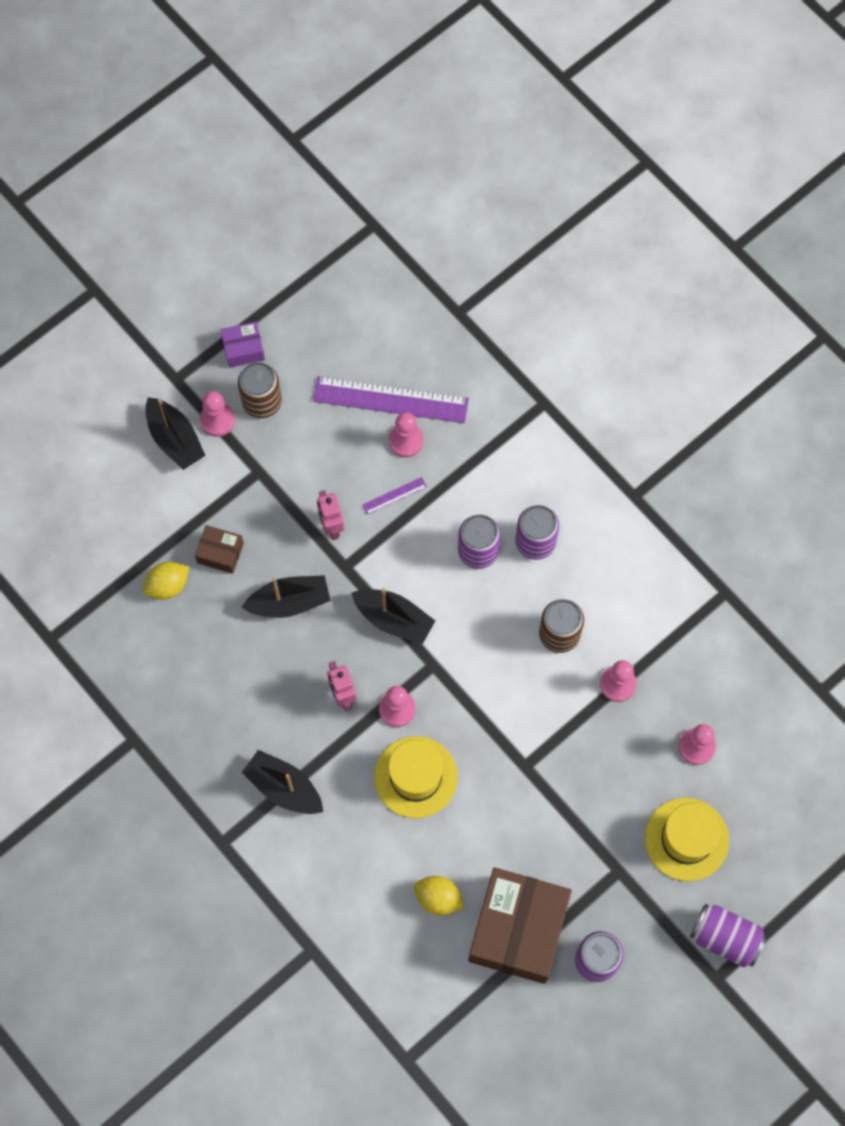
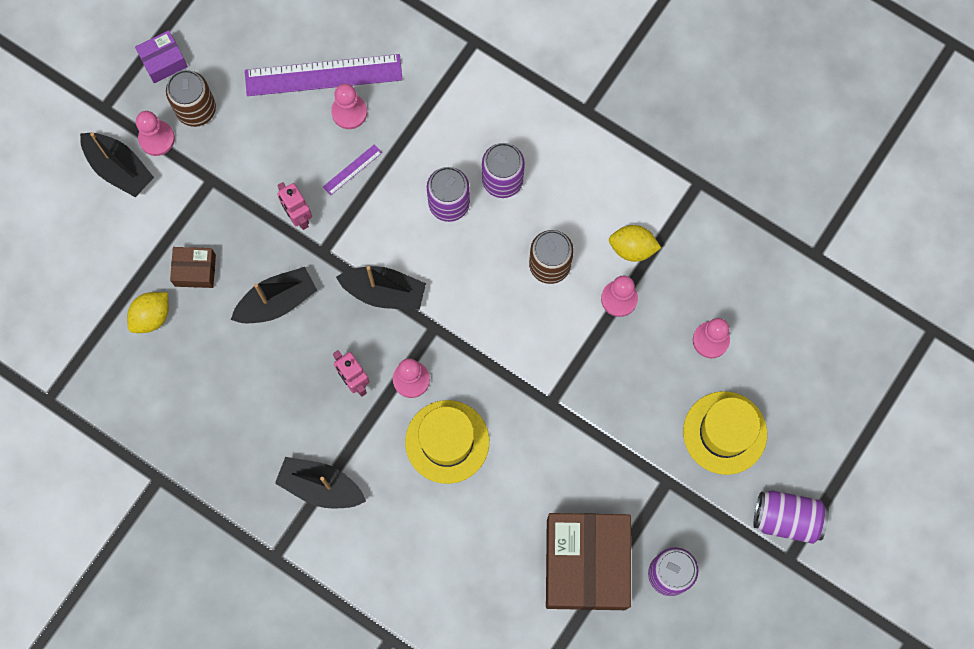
camera: 15 degrees left, 5 degrees up
(438, 898) = (501, 554): yellow lemon -> yellow lemon (632, 248)

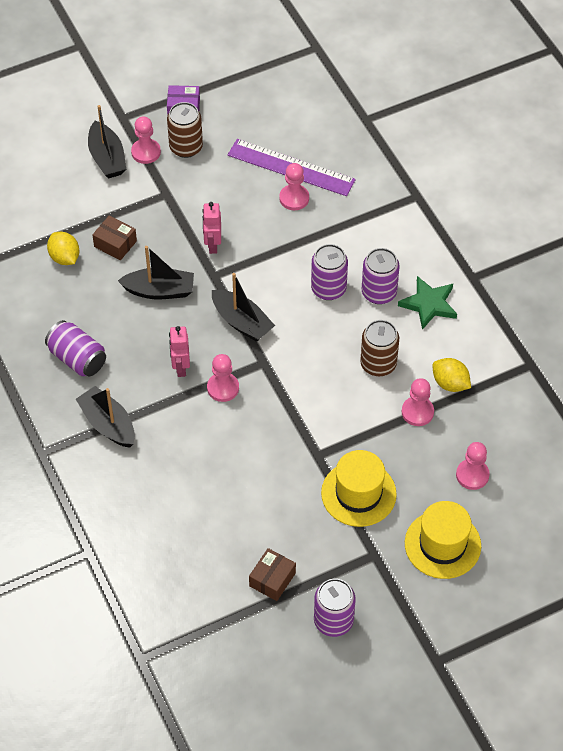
camera: 30 degrees right, 20 degrees down
(152, 316) = (64, 257): yellow lemon -> yellow lemon turned 75 degrees clockwise
(352, 169) = (271, 234): purple ruler -> none
(447, 441) = (222, 442): yellow hat -> yellow hat (358, 493)
(560, 167) = (429, 304): none -> green star
(586, 564) = (272, 579): brown box -> brown box, size x0.45
(787, 519) = (454, 631): purple can -> purple can (77, 358)

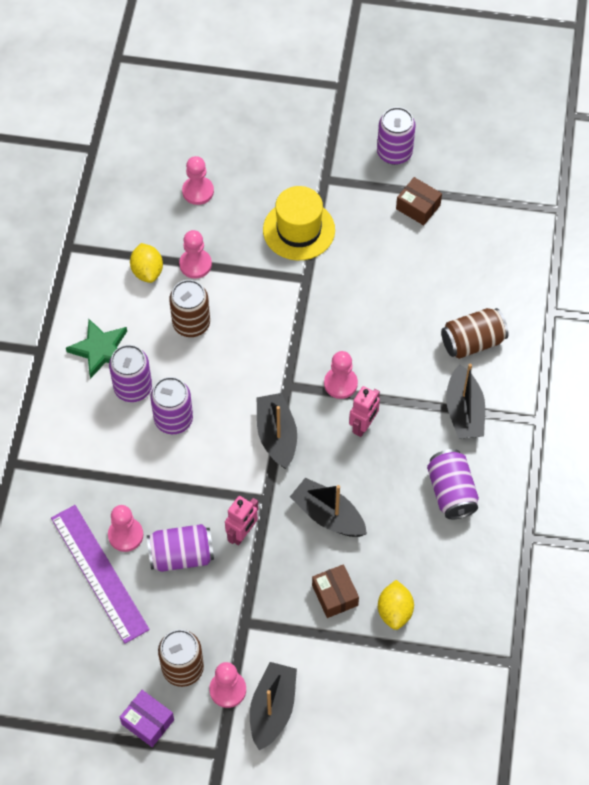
camera: 145 degrees left, 5 degrees up
(139, 485) = (472, 342): none -> brown can
(244, 208) = (181, 556): none -> purple can
(272, 579) = (418, 207): brown box -> brown box turned 60 degrees clockwise
(442, 544) = (267, 156): yellow hat -> none

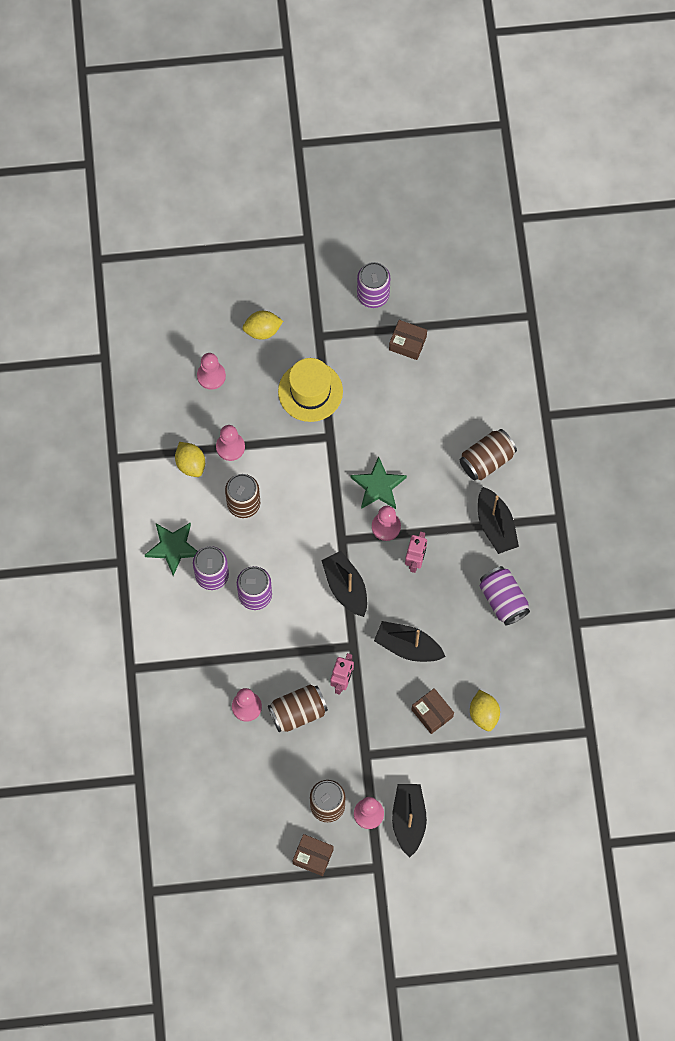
camera: 15 degrees left, 10 degrees up
(99, 573) = (235, 744): purple ruler -> none
(148, 722) = (313, 856): purple box -> brown box
(181, 556) = (298, 712): purple can -> brown can
(266, 160) = (262, 330): none -> yellow lemon
(344, 340) = (378, 486): none -> green star

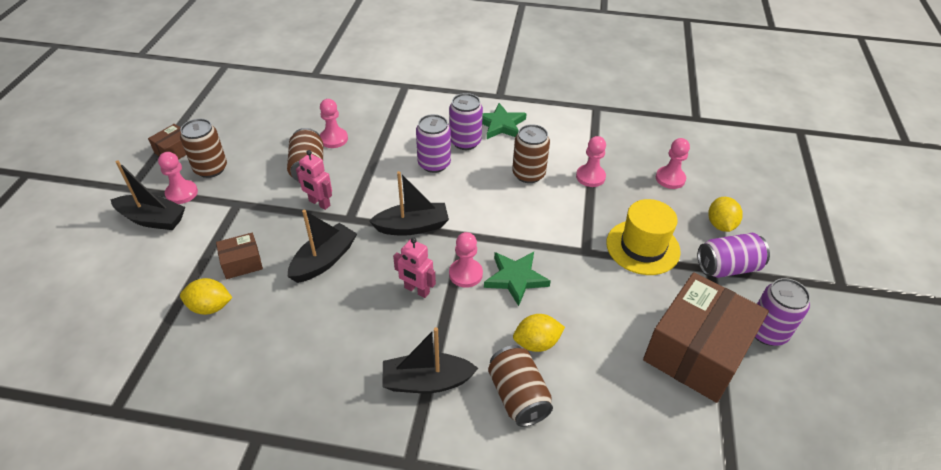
camera: 105 degrees right, 25 degrees down
(190, 464) = (579, 149): yellow lemon -> yellow lemon (536, 343)
(407, 343) = (697, 351): brown box -> brown box, size x2.21
(503, 600) = (329, 363): purple can -> purple can (727, 267)

